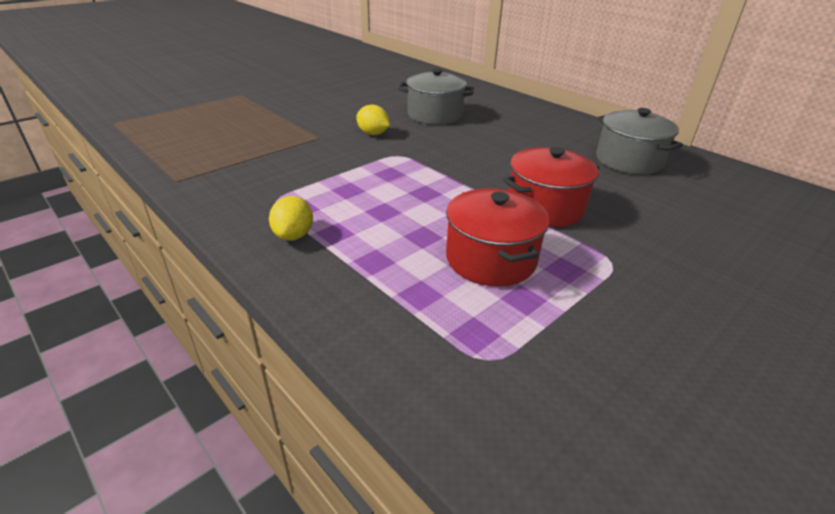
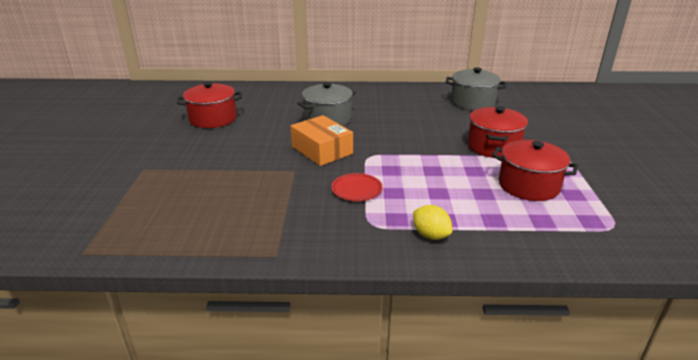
camera: 45 degrees left, 5 degrees down
(327, 172) = (356, 190): none -> red plate
(352, 82) = (213, 119): none -> red pot
(373, 134) = (322, 150): yellow lemon -> orange box

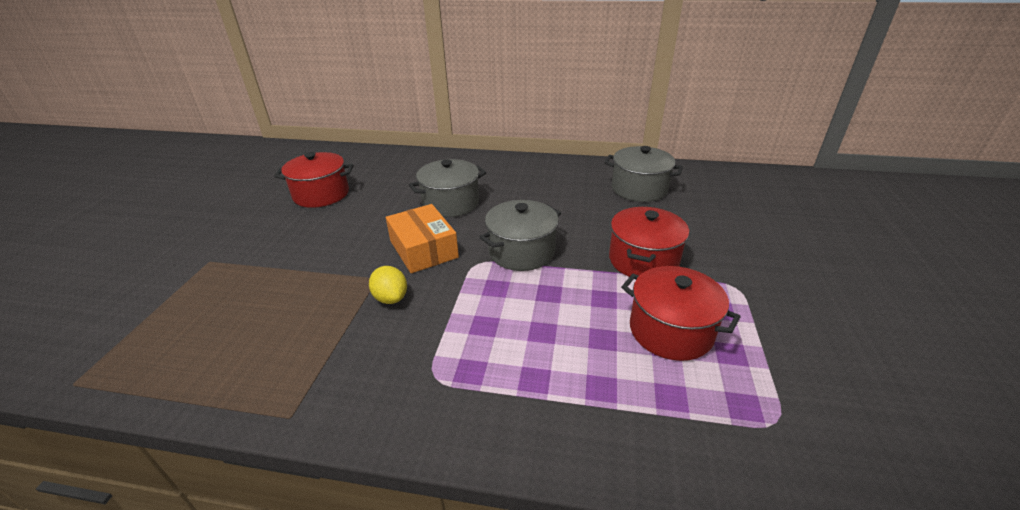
camera: 10 degrees right, 5 degrees up
(356, 190) = (439, 316): red plate -> none
(400, 147) = (521, 251): none -> grey pot
(430, 235) = (504, 405): yellow lemon -> yellow lemon (391, 298)

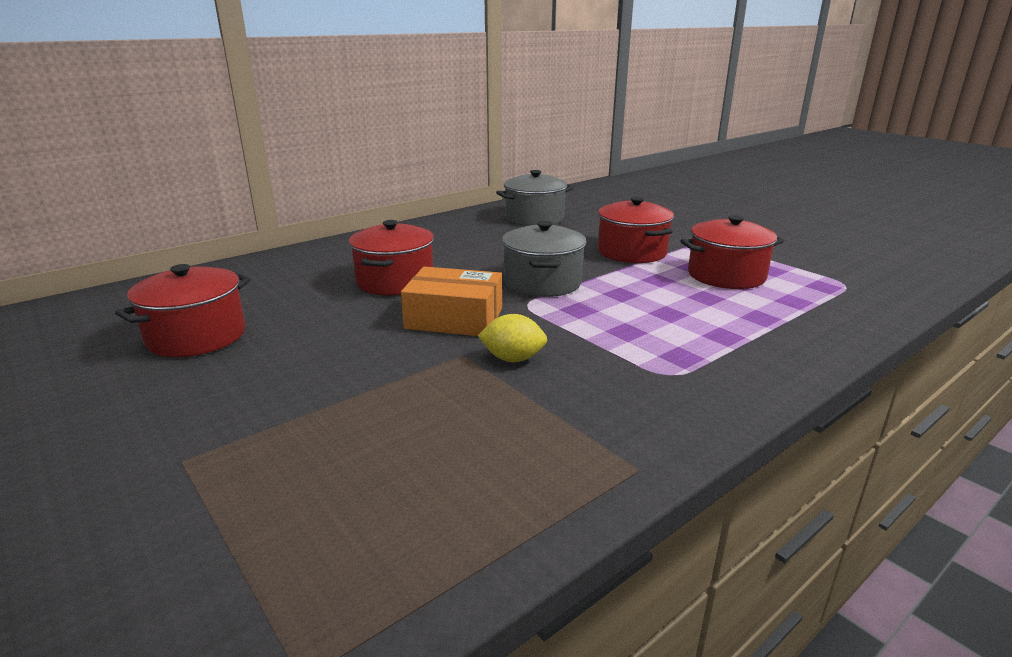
camera: 50 degrees left, 10 degrees down
(451, 203) = (395, 281): grey pot -> red pot

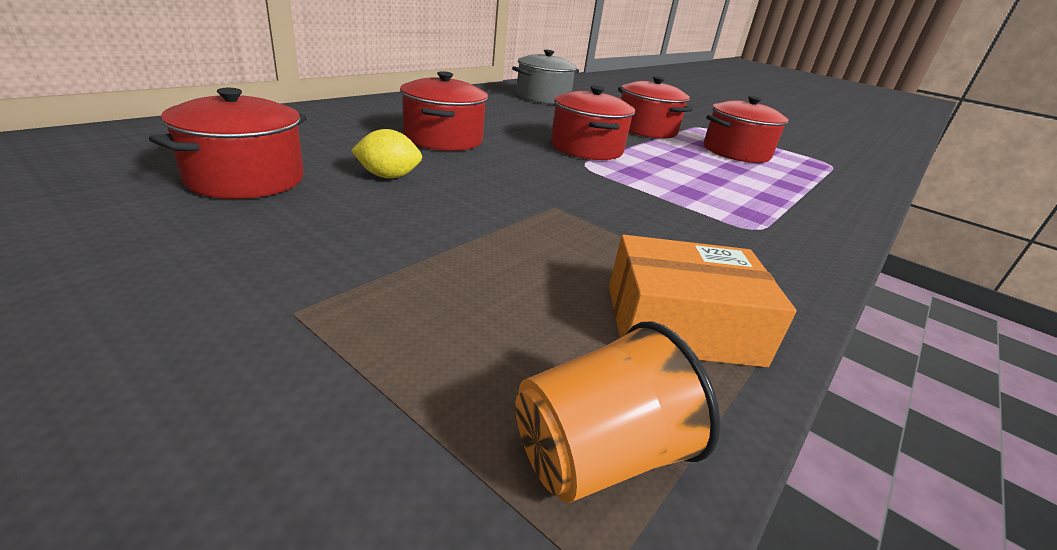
camera: 15 degrees left, 5 degrees up
(355, 589) = (597, 455): none -> orange cup
(454, 318) = (523, 174): orange box -> orange box (681, 324)
(513, 359) = (604, 211): yellow lemon -> yellow lemon (388, 176)
(542, 283) = (586, 148): grey pot -> red pot

